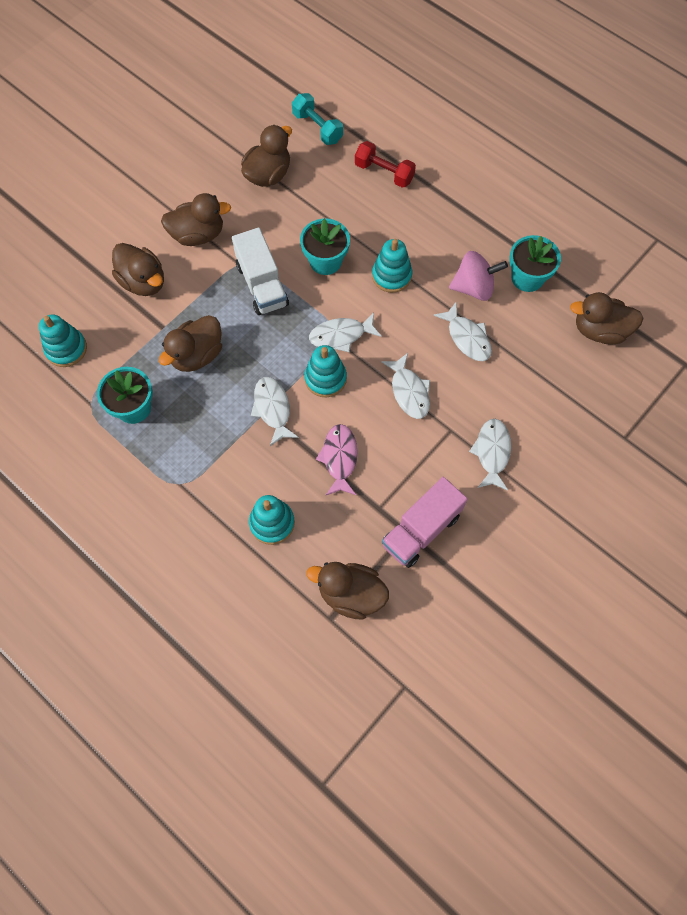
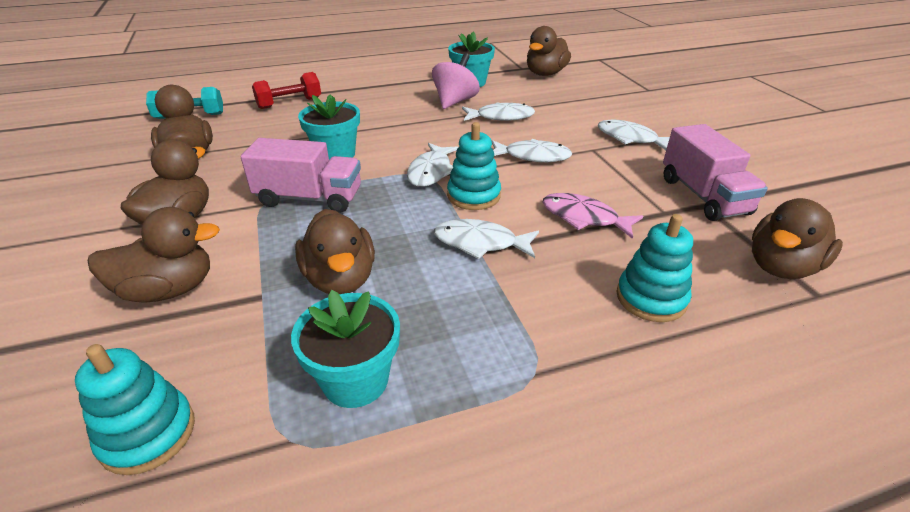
camera: 60 degrees left, 30 degrees down
(262, 285) = (309, 198): white truck -> pink truck
(391, 276) = (397, 129): turquoise stacking toy -> none

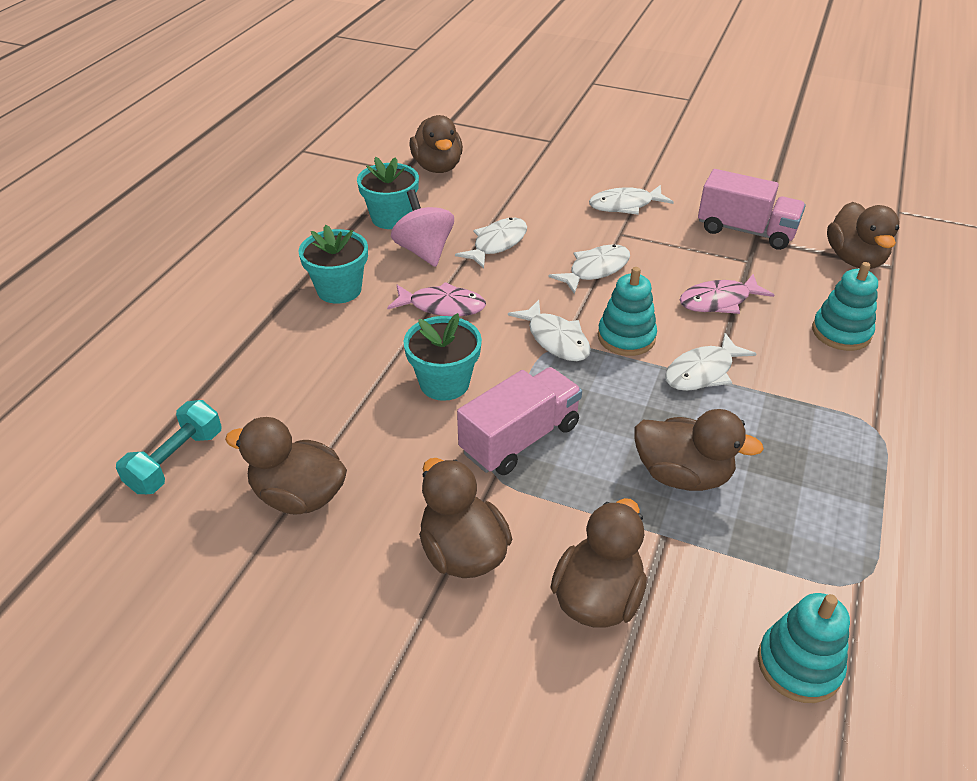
camera: 50 degrees left, 5 degrees up
(289, 103) = (259, 363): red dumbbell -> none
(355, 380) = (819, 520): turquoise flower pot -> turquoise flower pot (339, 290)
(409, 126) = (442, 306): none -> pink fish

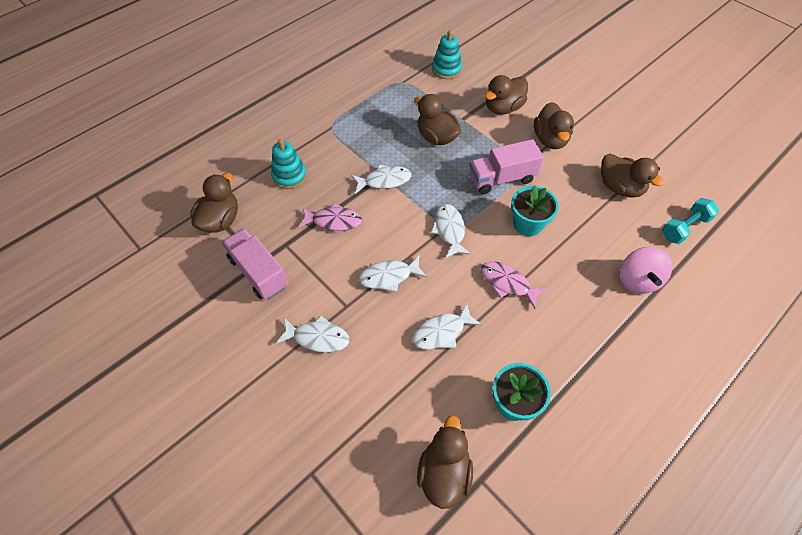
camera: 155 degrees left, 15 degrees up
(339, 290) = (575, 328): turquoise flower pot -> none
(424, 251) = (500, 346): pink spinning top -> pink spinning top (637, 280)
(626, 337) = (408, 216): turquoise stacking toy -> none

